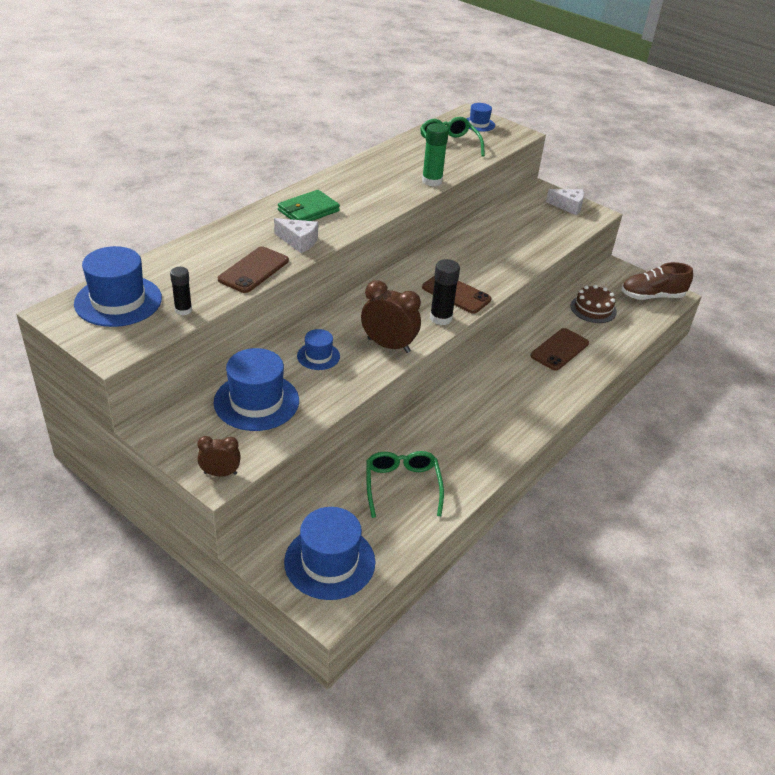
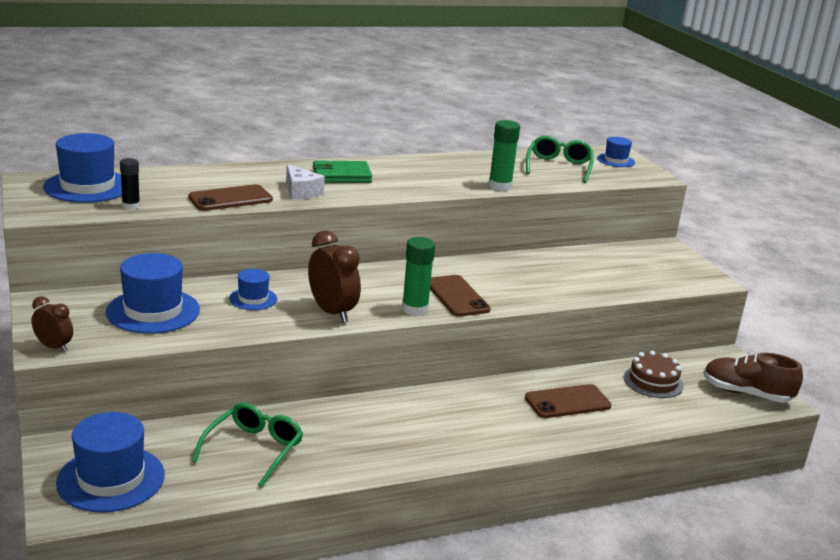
camera: 30 degrees right, 15 degrees down
(441, 318) = (415, 309): black glue stick -> green glue stick
(568, 206) = (683, 267): white cheese -> none

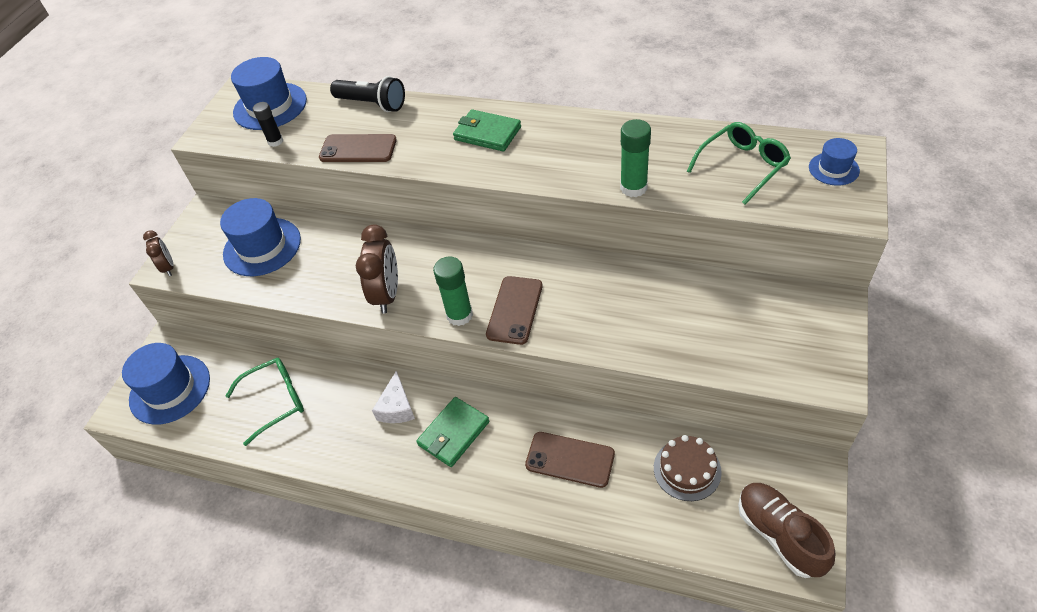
camera: 45 degrees right, 25 degrees up
(202, 173) = (372, 104): none -> black flashlight
(253, 299) = (343, 255): blue hat -> none
(301, 192) = (426, 152): white cheese -> white cheese (397, 407)
(457, 417) = (453, 433): none -> green wallet

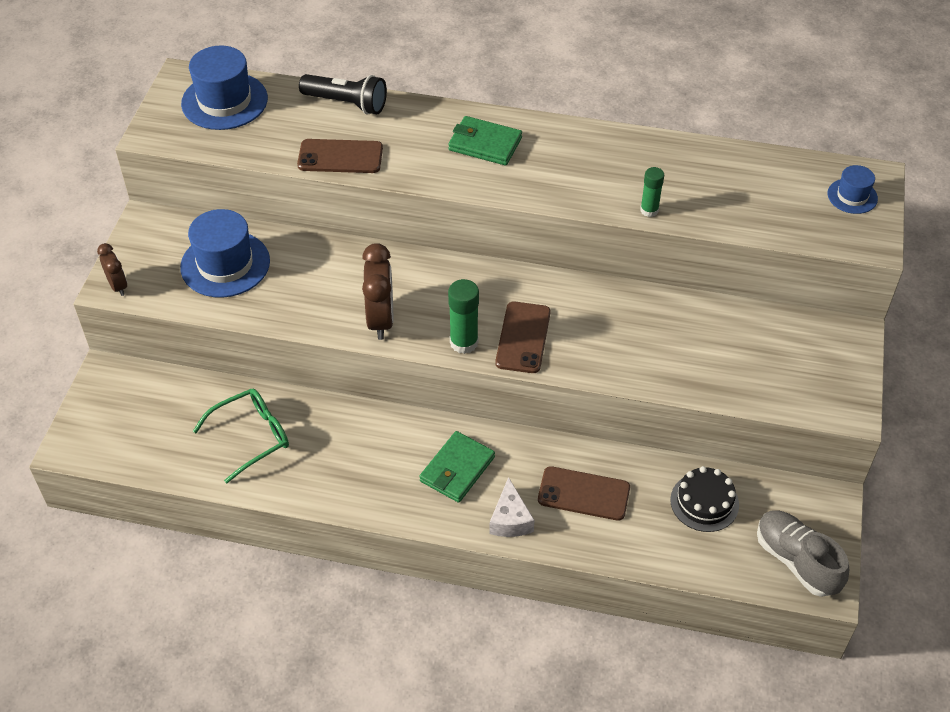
camera: 10 degrees left, 0 degrees up
(170, 389) = (124, 424): blue hat -> none
(275, 141) = (241, 144): black glue stick -> none
(397, 407) = (391, 443): white cheese -> white cheese (510, 519)
(633, 188) = (649, 210): green glue stick -> green glue stick, size x0.65
(687, 469) = (704, 502): brown cake -> black cake
(743, 166) = (761, 190): green glasses -> none
(779, 535) = (796, 561): brown shoe -> grey shoe

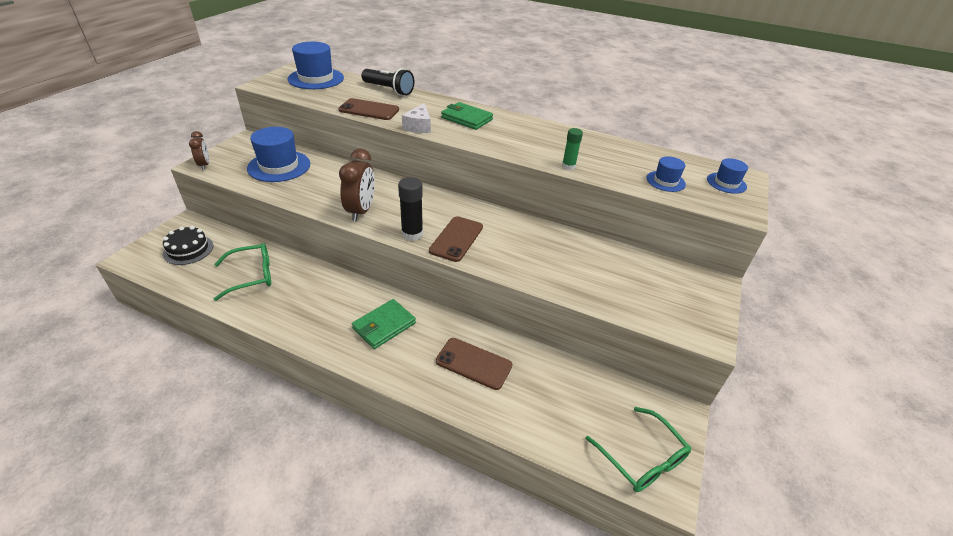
camera: 10 degrees right, 10 degrees down
(464, 342) = (412, 234): green glue stick -> black glue stick
(510, 519) = (408, 370): white cheese -> white cheese (419, 126)
(704, 502) = (570, 391): black cake -> black cake (188, 250)
(776, 210) = (665, 181): none -> blue hat
(796, 561) = (642, 458): grey shoe -> green glasses

